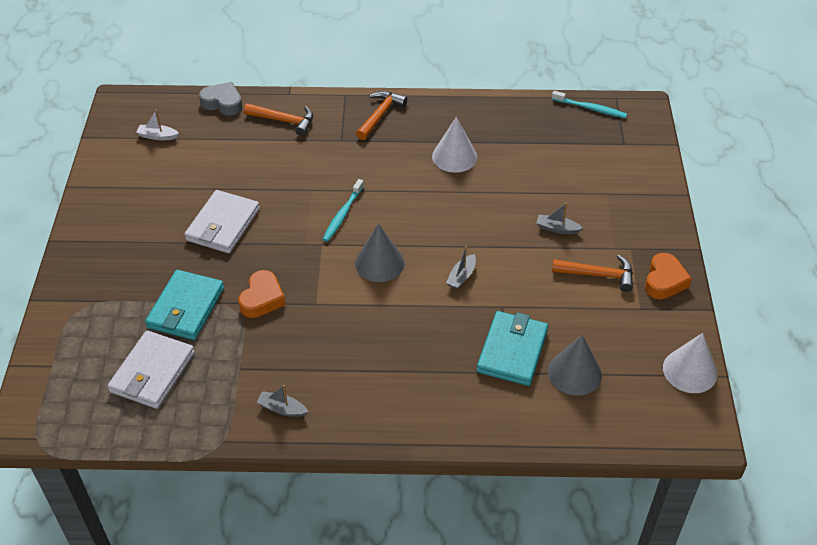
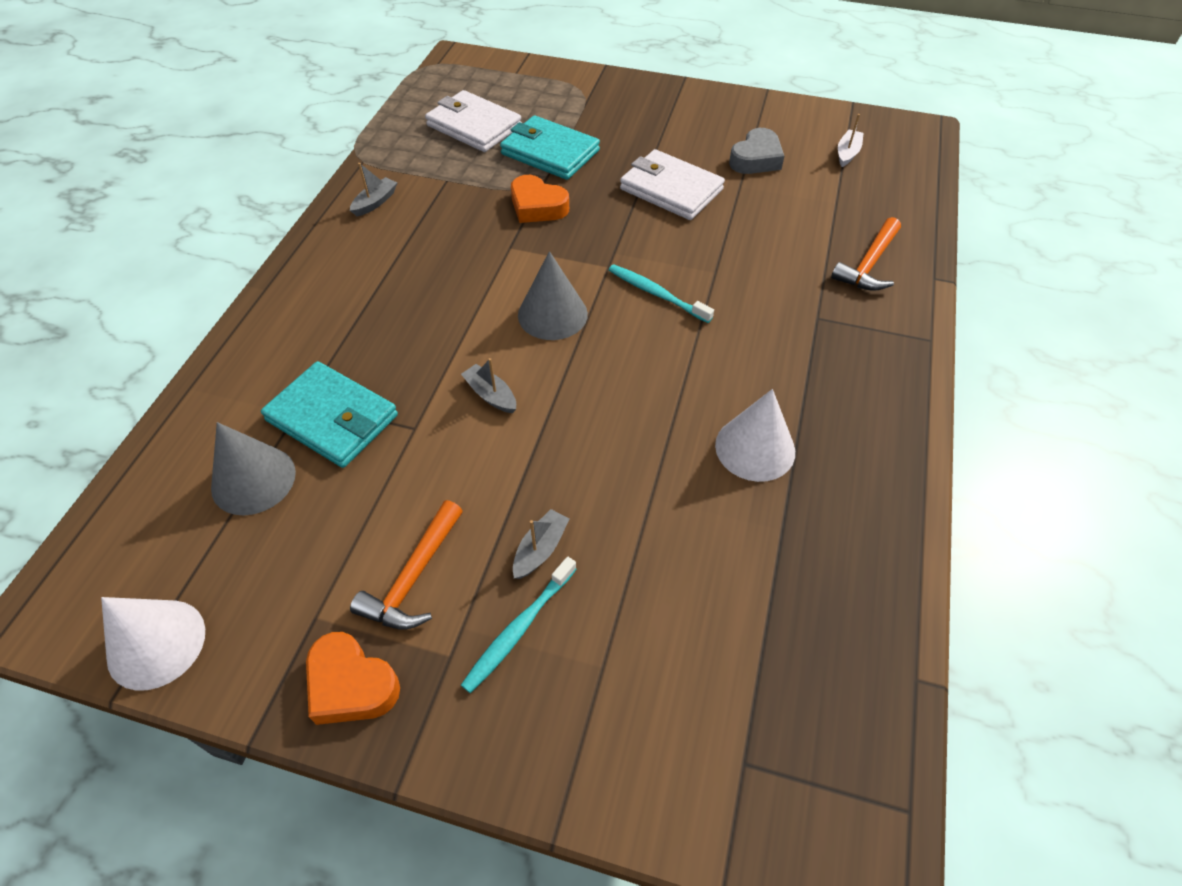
camera: 105 degrees right, 5 degrees up
(223, 103) = (914, 212): grey heart -> grey heart (756, 159)
(380, 115) = (874, 373): orange hammer -> none
(590, 108) = (871, 733): turquoise toothbrush -> turquoise toothbrush (518, 629)

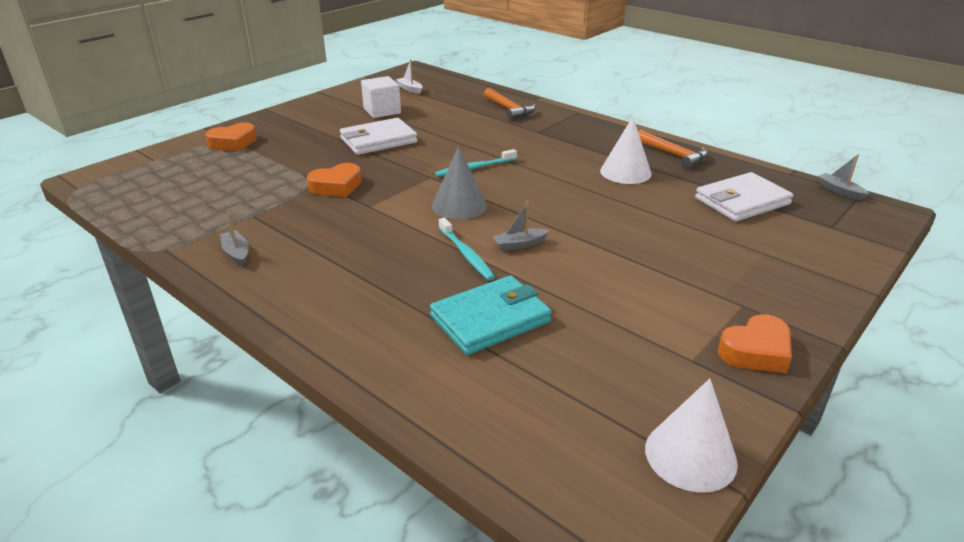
camera: 65 degrees left, 20 degrees down
(253, 480) = (533, 373): grey cone -> none
(413, 577) = (671, 308): orange hammer -> orange hammer (673, 154)
(474, 126) = (198, 190): white wallet -> white wallet (742, 201)
(518, 629) = (728, 275): turquoise toothbrush -> turquoise toothbrush (466, 254)
(540, 549) = (669, 254): grey boat -> grey boat (839, 191)
(550, 152) = (279, 169): turquoise wallet -> none
(585, 98) = (233, 143): none -> orange heart
(756, 159) = (382, 111): grey heart -> white cube

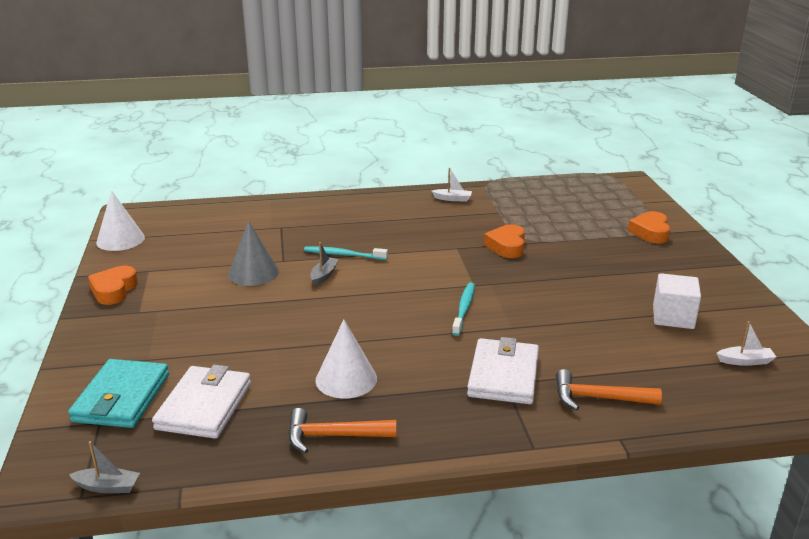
camera: 130 degrees right, 5 degrees down
(236, 253) = (452, 199): grey boat -> white boat
(378, 140) = (585, 289): white wallet -> white wallet (503, 375)
(459, 205) = (408, 277): grey cone -> grey cone (253, 273)
(490, 319) = (275, 237): turquoise wallet -> turquoise wallet (122, 398)

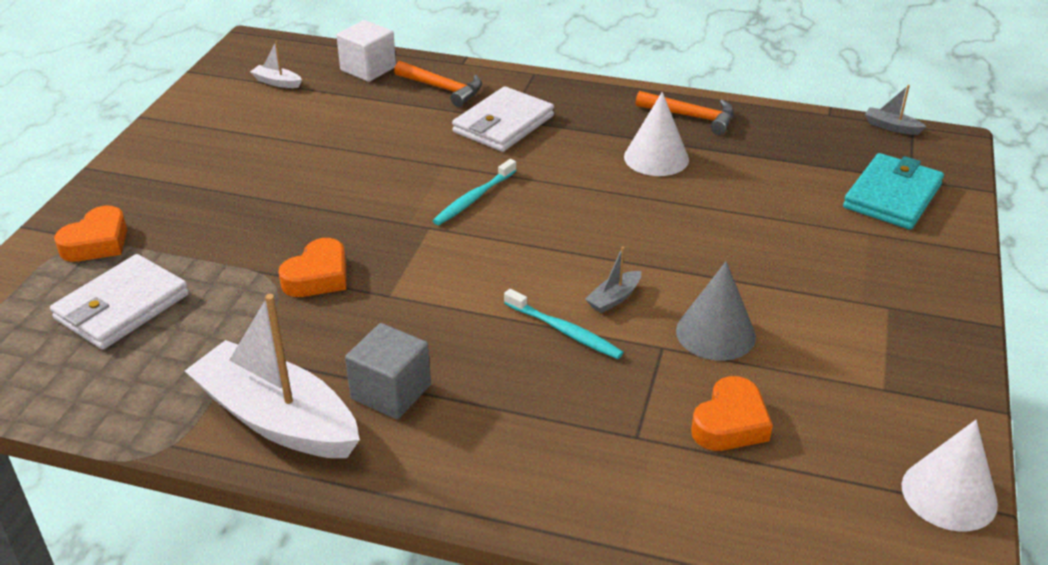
camera: 155 degrees left, 10 degrees up
(114, 290) = (933, 358): orange heart -> orange heart (730, 423)
(204, 406) = (805, 168): white wallet -> white wallet (122, 307)
(412, 216) = (391, 392): none -> grey cube
(452, 199) = (277, 419): white boat -> white boat, size x2.50
(673, 317) = (270, 131): white cube -> white cube (368, 69)

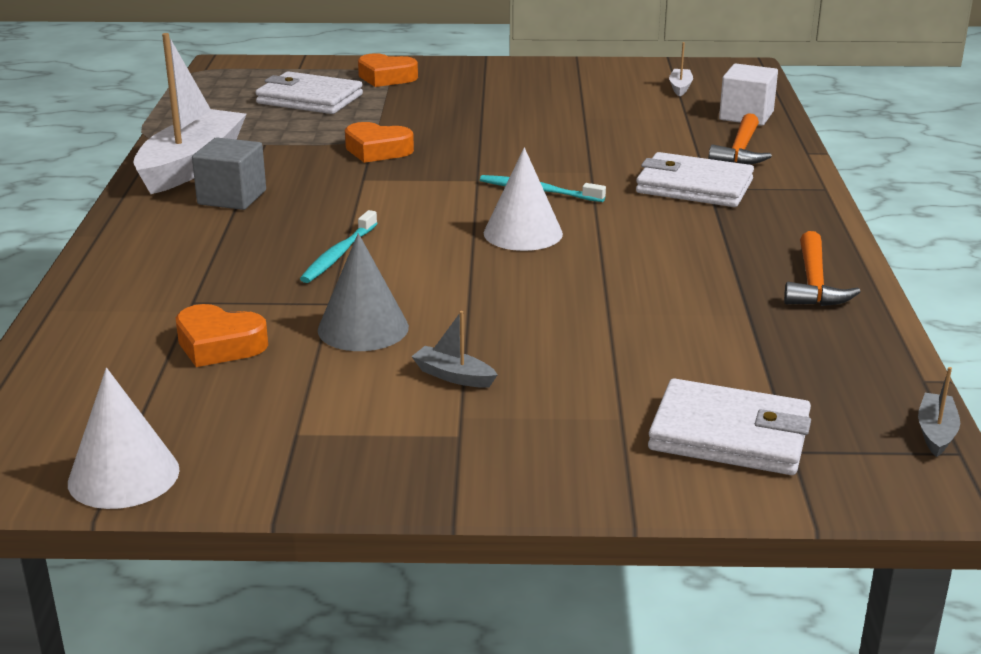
camera: 75 degrees right, 10 degrees down
(614, 298) = (401, 272): grey boat -> grey boat (453, 376)
(656, 158) = (694, 270): white cone -> white cone (523, 233)
(892, 196) = (730, 435): turquoise wallet -> white wallet

